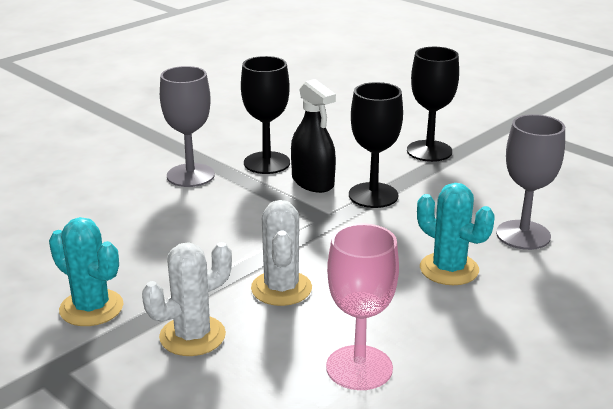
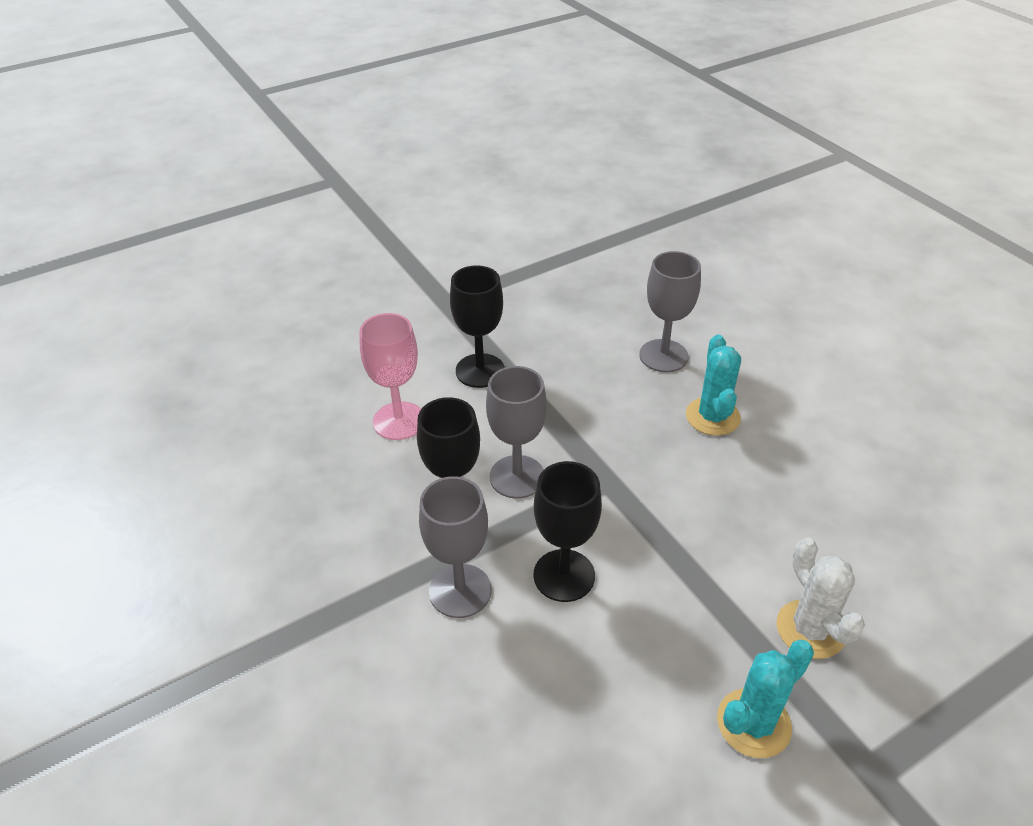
camera: 75 degrees left, 15 degrees up
(281, 288) = (731, 543): white cactus -> none
(313, 182) = (517, 477): black spray bottle -> grey goblet
(359, 368) = (859, 511): pink goblet -> pink goblet (399, 421)
(373, 195) = (563, 435): black goblet -> black goblet (564, 575)
(449, 269) = (712, 417): turquoise cactus -> turquoise cactus turned 60 degrees counterclockwise

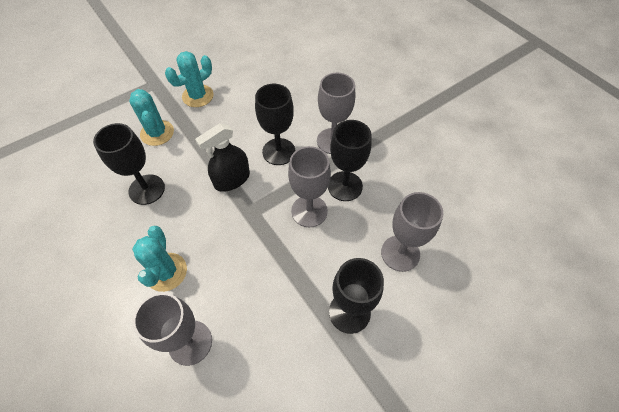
camera: 175 degrees right, 15 degrees up
(399, 421) = (400, 253): pink goblet -> grey goblet
(643, 530) = (232, 179): none -> black spray bottle
(784, 522) = (147, 189): none -> black goblet
(810, 629) = (157, 133): white cactus -> turquoise cactus

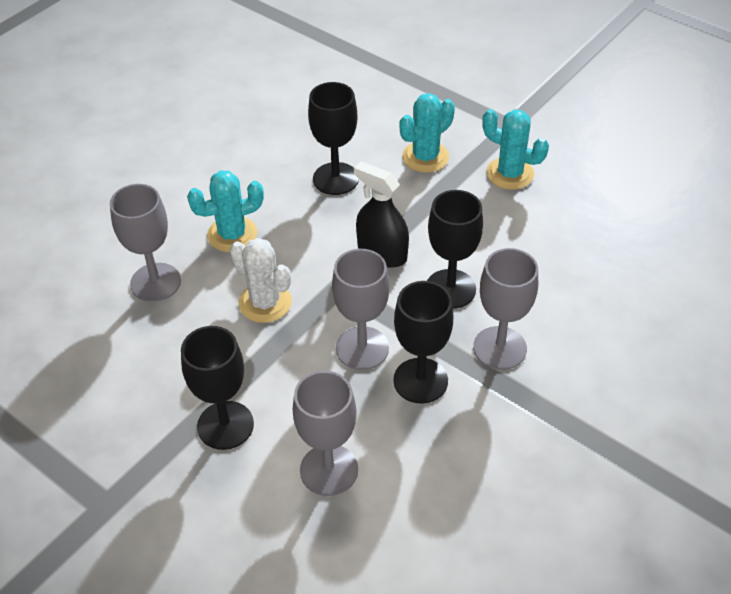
camera: 75 degrees right, 10 degrees down
(246, 262) = (265, 302): none -> white cactus

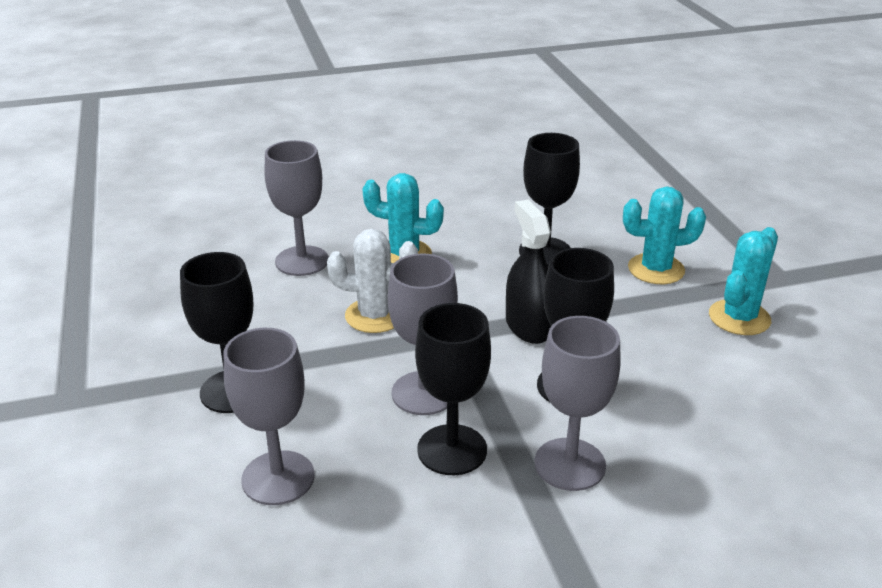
camera: 35 degrees right, 15 degrees down
(265, 302) = (375, 315): white cactus -> white cactus turned 75 degrees counterclockwise
(510, 173) = (739, 318): turquoise cactus -> turquoise cactus turned 60 degrees clockwise

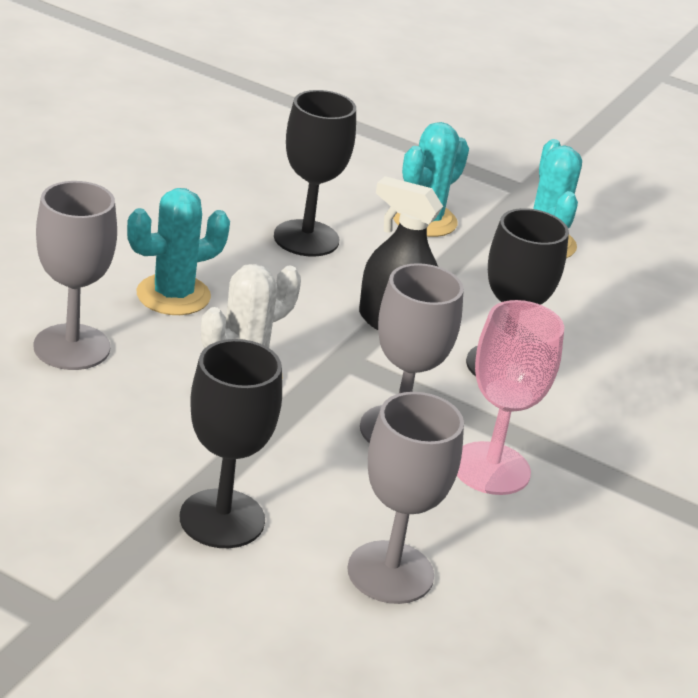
camera: 50 degrees left, 0 degrees up
(452, 450) = (491, 468): black goblet -> pink goblet
(569, 464) = (588, 433): grey goblet -> none

